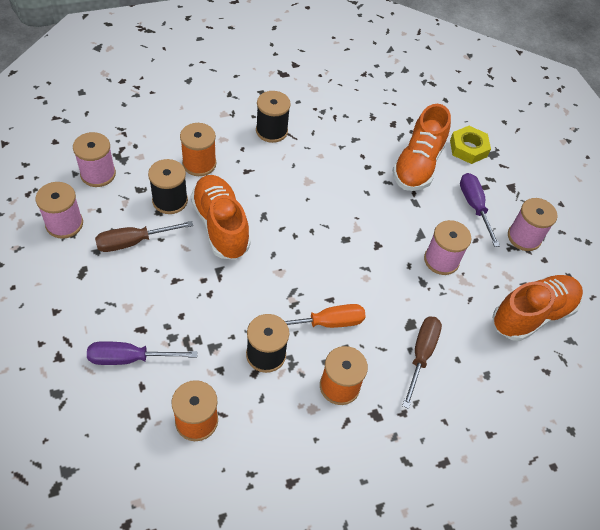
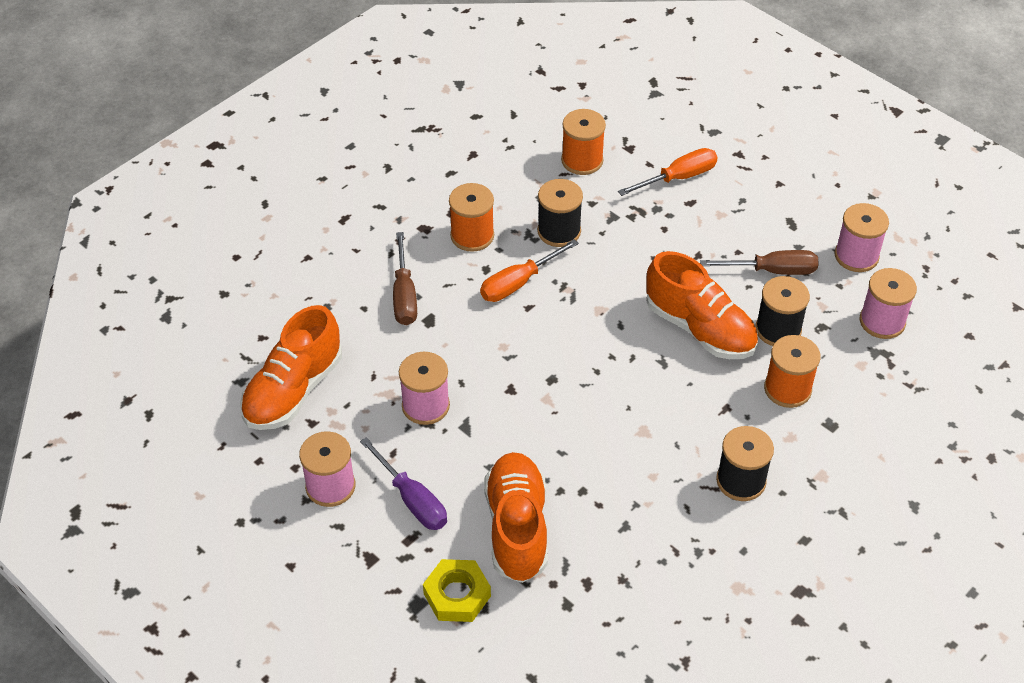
camera: 160 degrees right, 5 degrees down
(129, 358) = (678, 177): purple screwdriver -> orange screwdriver
(133, 242) = (772, 270): brown screwdriver -> brown screwdriver turned 45 degrees clockwise

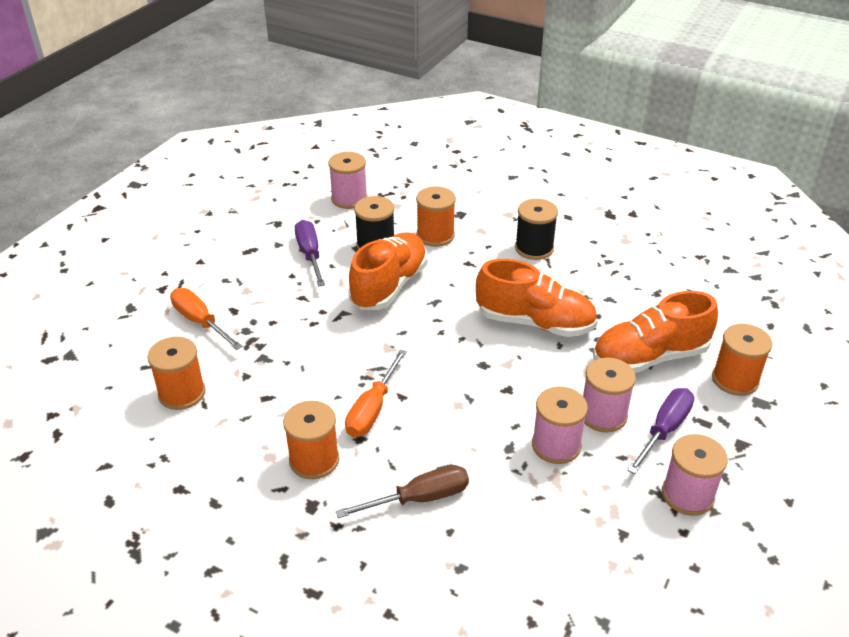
camera: 105 degrees left, 10 degrees down
(293, 390) = (591, 564): orange shoe -> orange shoe (535, 322)
(457, 595) = (735, 380): yellow nut -> orange spool
(518, 283) = (372, 409): orange screwdriver -> orange screwdriver turned 75 degrees clockwise
(559, 231) = (292, 392): black spool -> none
(772, 270) = (310, 254): brown screwdriver -> purple screwdriver
(856, 256) = (281, 215): pink spool -> pink spool (603, 415)

